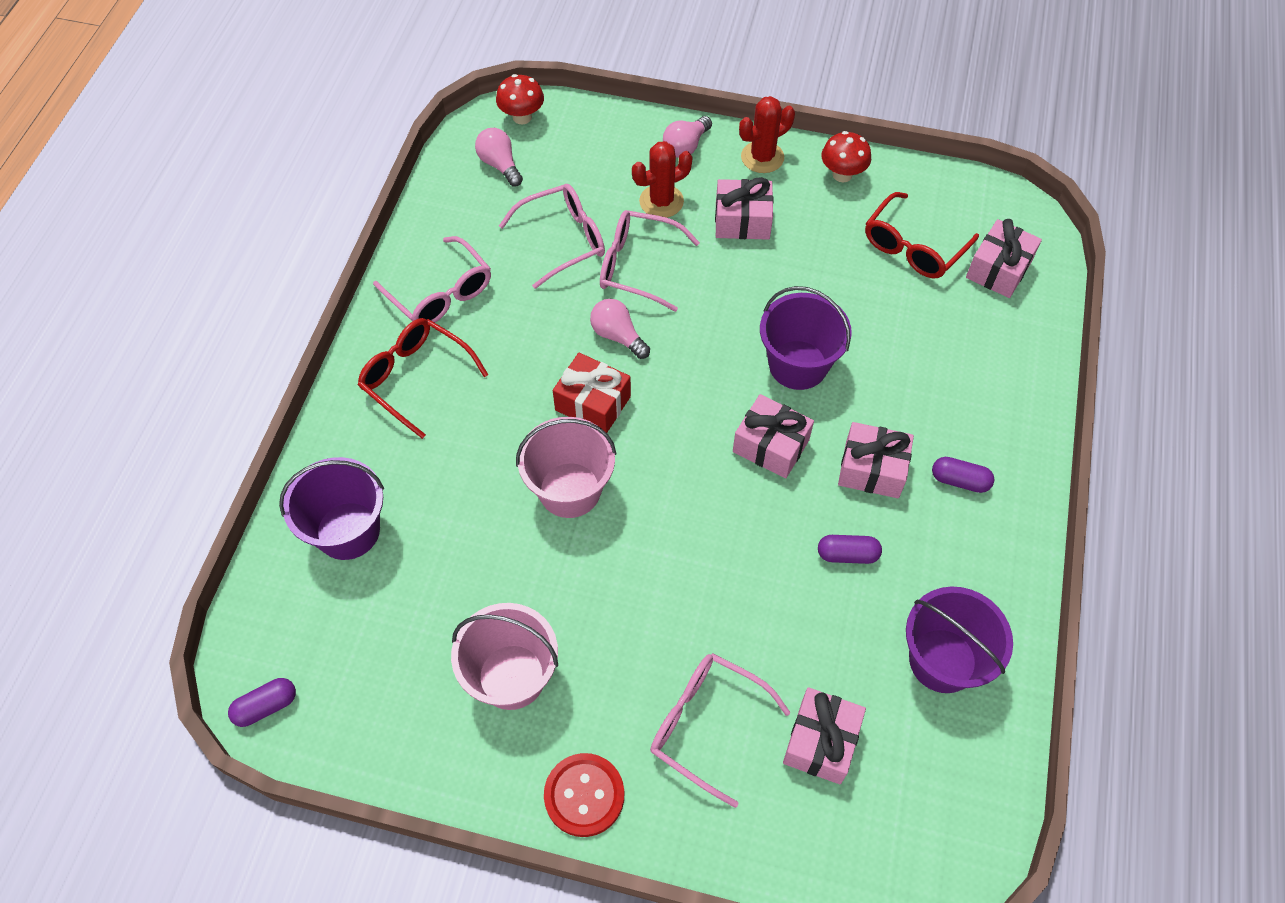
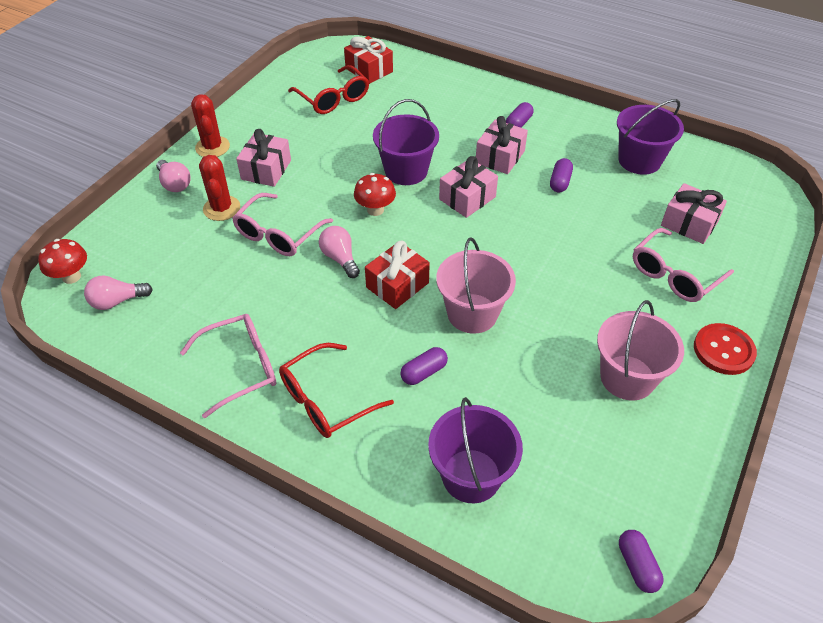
camera: 75 degrees left, 10 degrees down
(471, 458) = (424, 372): none -> purple capsule
(562, 240) = (227, 274): pink glasses -> none
(618, 336) = (340, 258): pink light bulb -> pink light bulb turned 90 degrees clockwise
(842, 174) = (253, 114): red mushroom -> red mushroom (375, 210)
(998, 269) = (369, 70): pink gift -> red gift

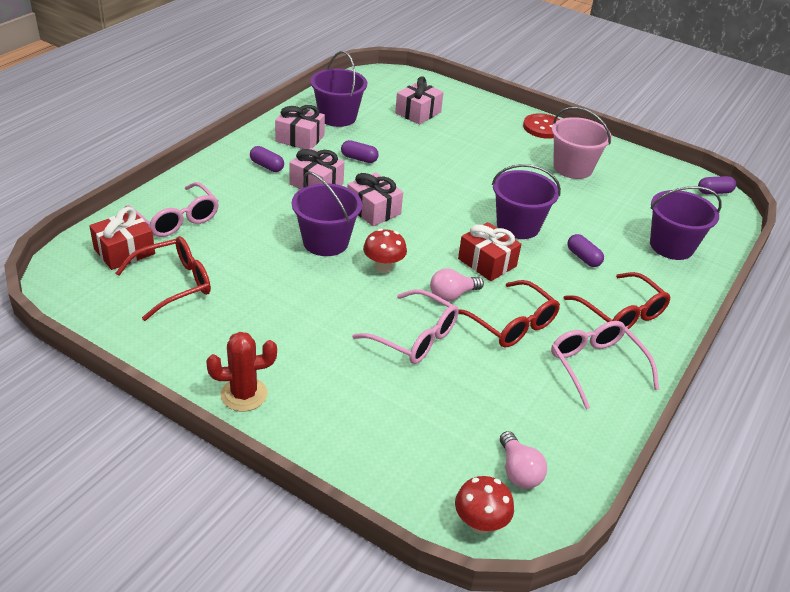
camera: 90 degrees left, 10 degrees down
(175, 184) = (313, 430): pink light bulb -> none
(221, 208) = (367, 383): red cactus -> none
(266, 170) = (302, 345): pink gift -> pink gift (300, 138)
(301, 302) = (511, 323): none -> red glasses
(472, 313) = (518, 226): pink bucket -> purple bucket
(675, 274) = (472, 130): pink glasses -> pink glasses (176, 219)

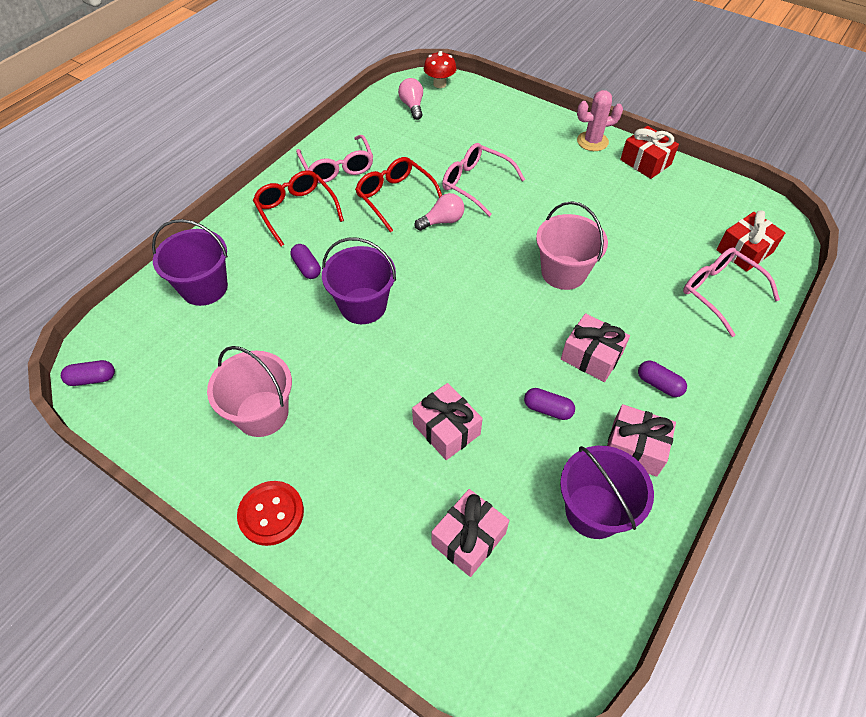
camera: 175 degrees left, 15 degrees up
(173, 284) = (683, 220): red glasses -> none
(244, 394) = (592, 141): red cactus -> pink cactus
(325, 242) = (563, 272): purple bucket -> pink bucket
(373, 210) = (520, 319): pink gift -> pink gift (446, 429)
(383, 267) = (504, 246): red mushroom -> none
(487, 262) = (405, 257): red gift -> red gift (645, 162)

